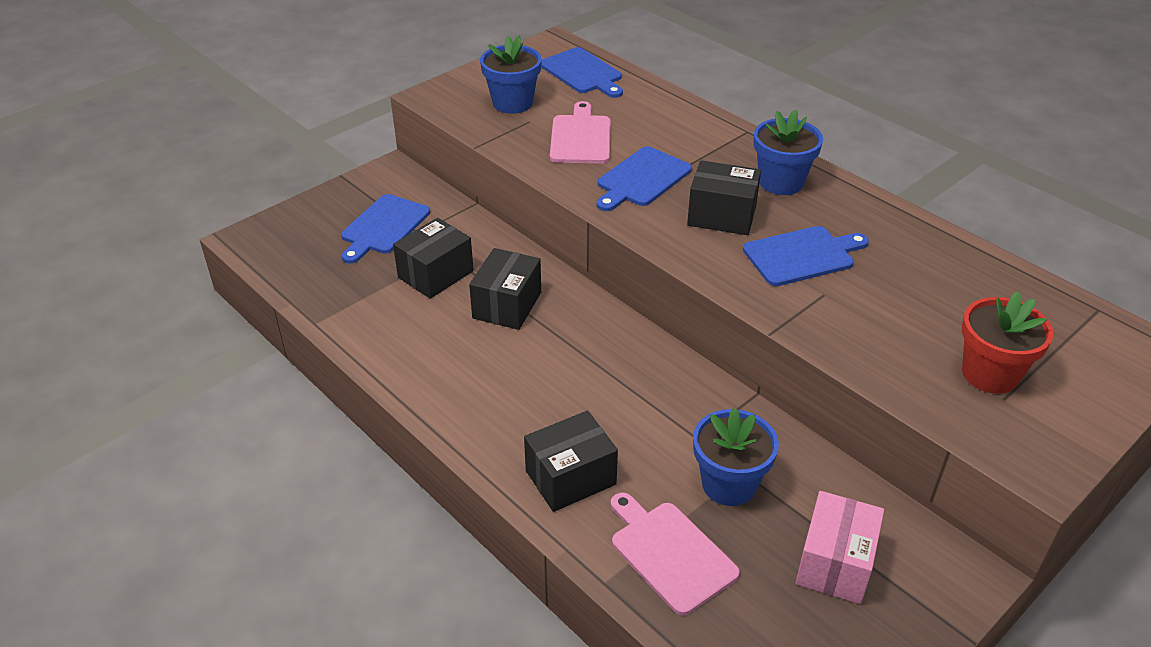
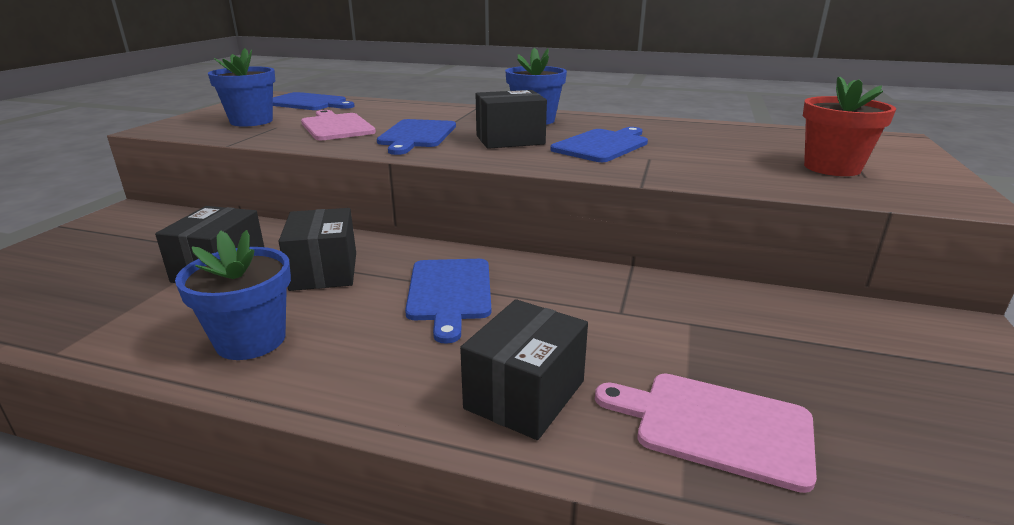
camera: 30 degrees left, 15 degrees down
(383, 227) = (132, 249): blue cutting board -> blue cutting board (450, 292)
(729, 484) = (692, 338): blue flower pot -> blue flower pot (251, 340)
(834, 563) = (866, 365): pink box -> none

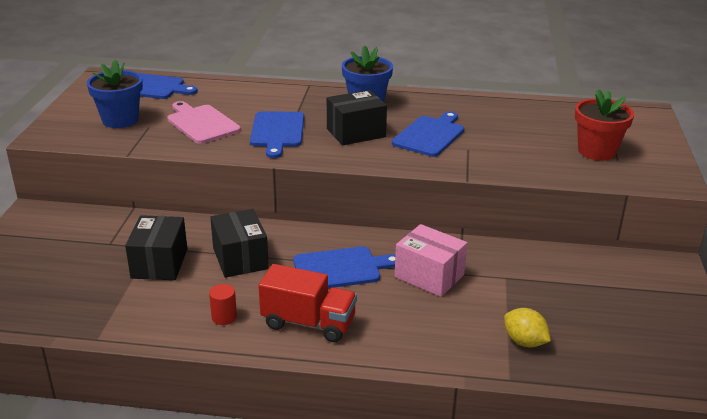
camera: 10 degrees left, 5 degrees up
(251, 340) = (224, 317): blue flower pot -> red cylinder
(366, 360) = (308, 323): none -> red truck
(450, 292) = (340, 268): blue cutting board -> blue cutting board turned 90 degrees counterclockwise
(525, 394) = (414, 335): black box -> none
(573, 311) = (429, 276): none -> pink box
(715, 426) = (524, 342): pink cutting board -> yellow lemon

